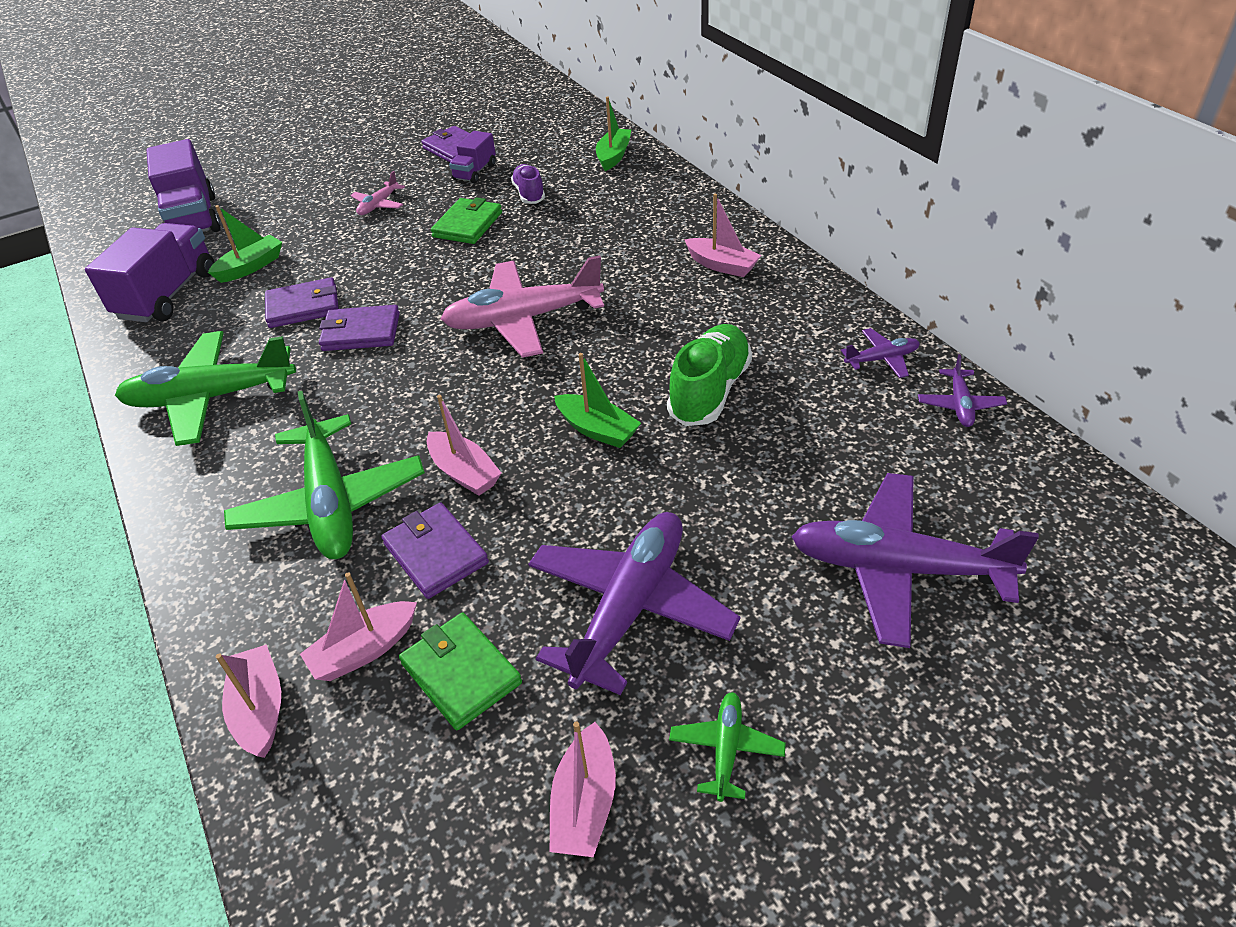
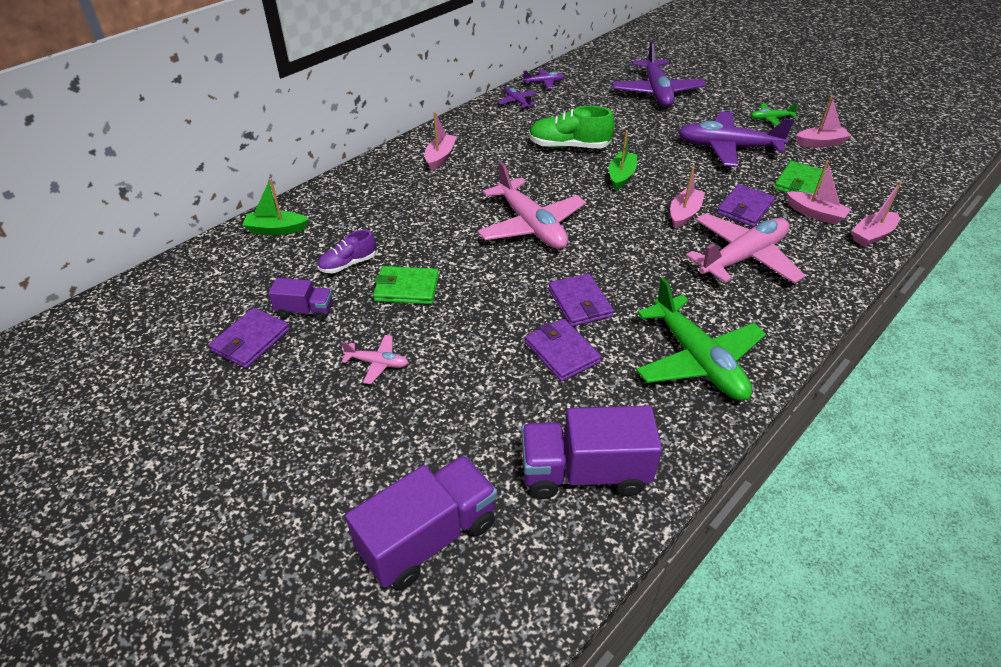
camera: 110 degrees left, 0 degrees up
(251, 267) = (514, 422): green boat -> none
(331, 503) = (743, 257): green plane -> pink plane

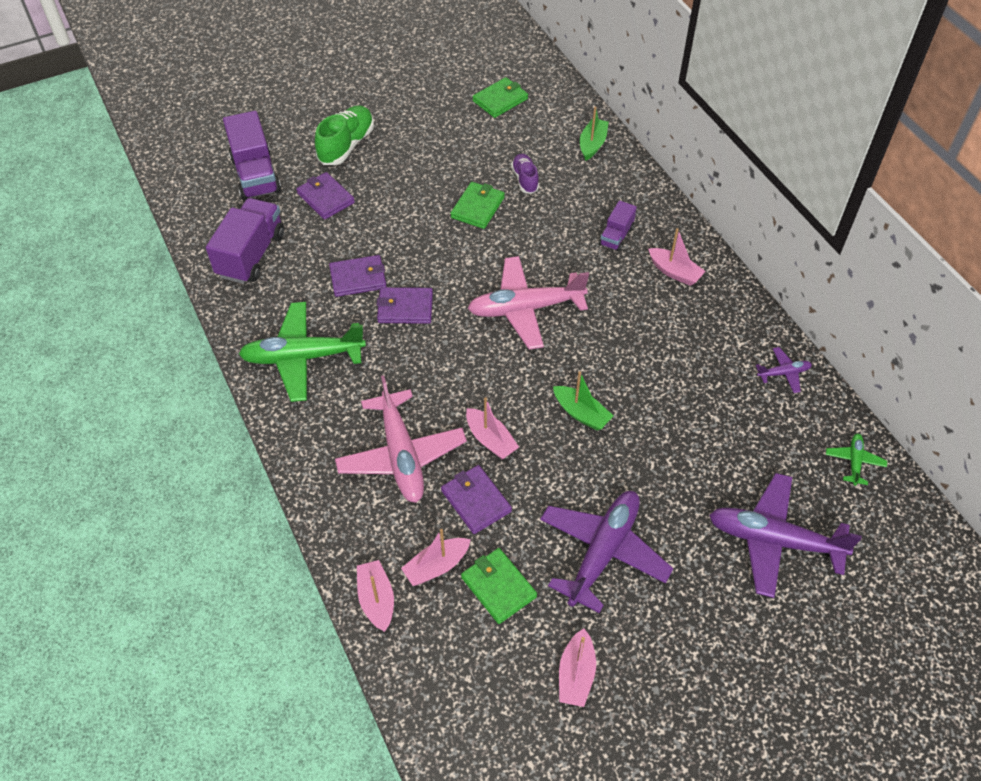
camera: 110 degrees right, 10 degrees up
(203, 316) = (500, 100): none -> green wallet
(251, 340) = (461, 120): purple wallet -> purple wallet (325, 198)
(305, 310) = (480, 149): purple truck -> purple truck (616, 236)
(377, 363) = (404, 178): pink plane -> none
(544, 83) = (832, 418): purple plane -> none
(569, 146) = (660, 388): green shoe -> green shoe (346, 145)
(770, 119) = (659, 649): green plane -> green plane (854, 461)

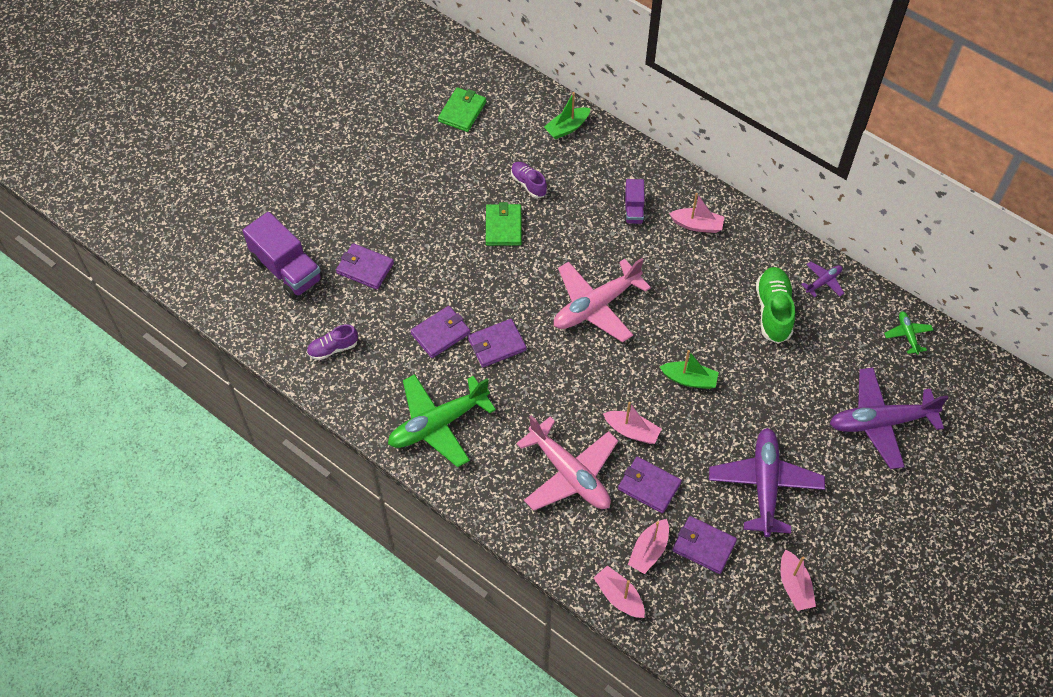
camera: 25 degrees left, 5 degrees up
(251, 255) = (333, 348): purple truck -> purple shoe
(346, 145) = (351, 208): green shoe -> green shoe (773, 311)
(498, 587) = (703, 546): green wallet -> purple wallet
(592, 144) = (567, 128): green boat -> green boat turned 120 degrees counterclockwise

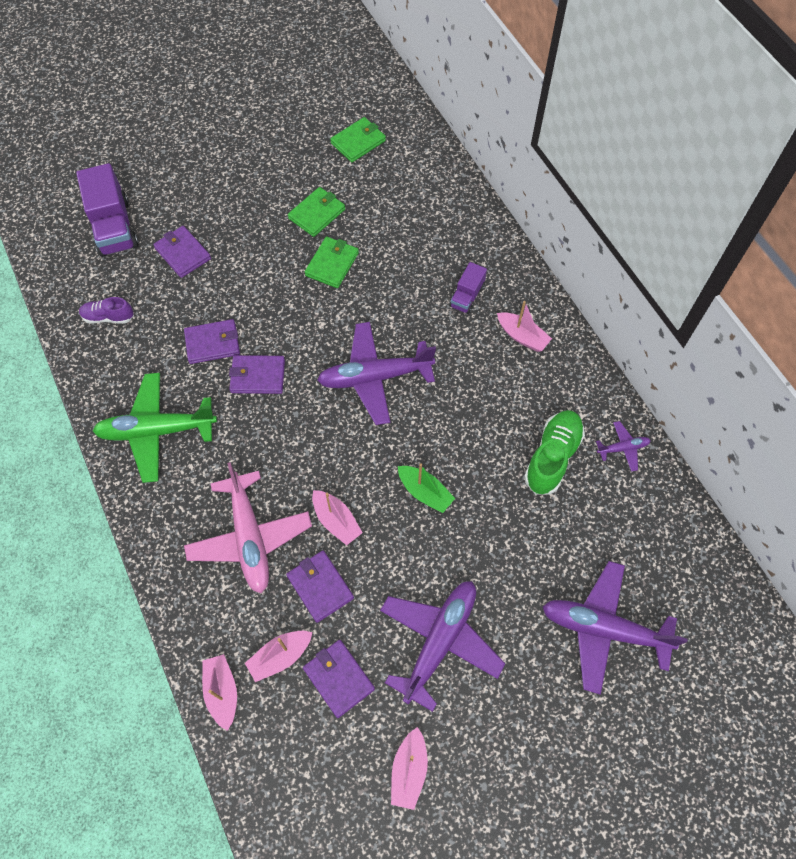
camera: 25 degrees right, 5 degrees up
(464, 188) = (317, 214): none -> green wallet
(528, 184) = (379, 232): purple shoe -> none
(567, 128) = (448, 193): green boat -> none
(596, 306) = (375, 377): pink plane -> purple plane
(907, 335) = (685, 544): green plane -> none

